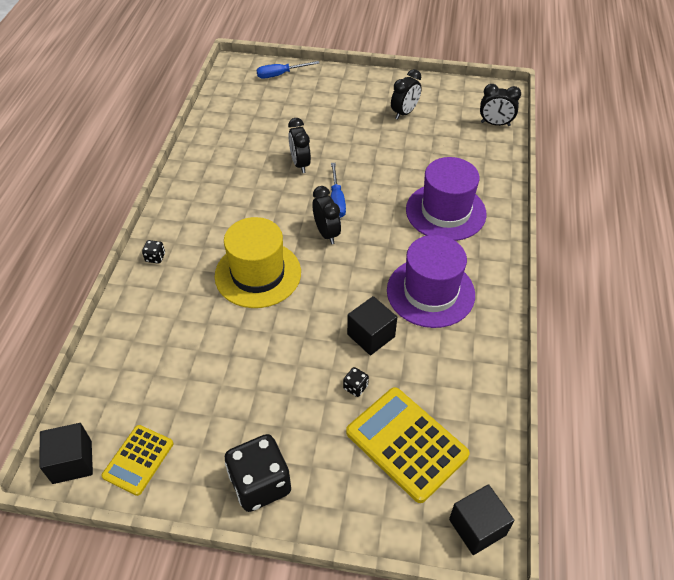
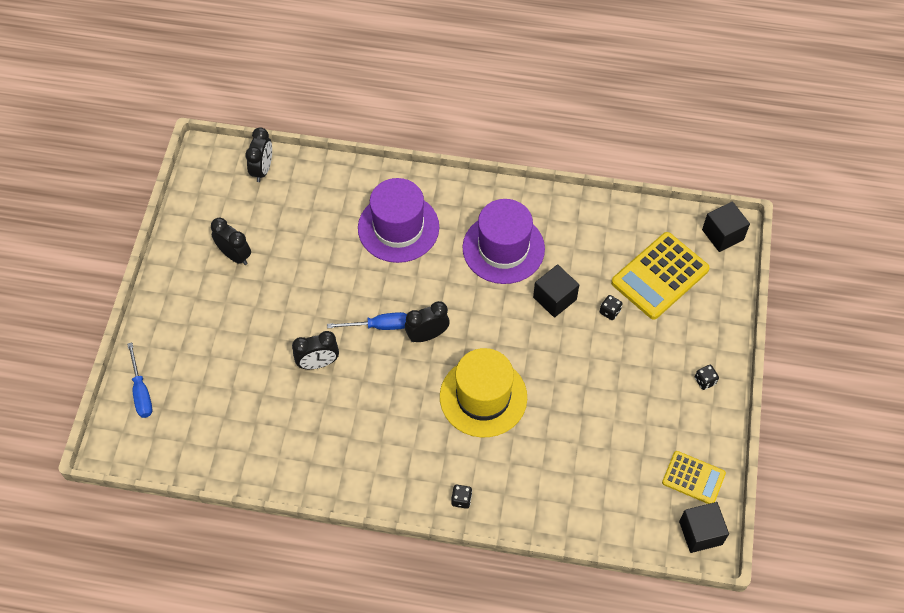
camera: 90 degrees left, 10 degrees up
(260, 484) = (705, 381): black dice -> black dice, size x0.42

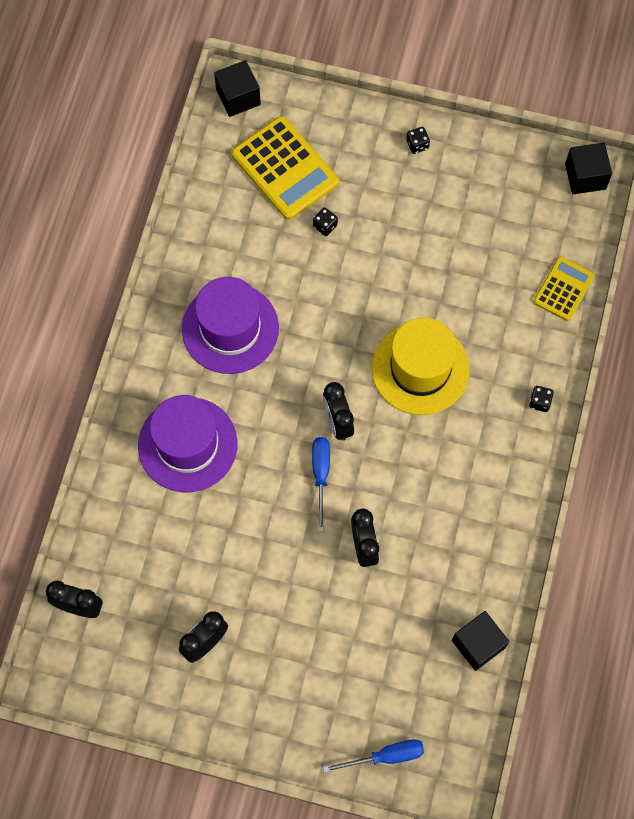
camera: 85 degrees left, 10 degrees up
(554, 298) = (302, 281): black cube -> black cube (478, 644)
(693, 478) = (526, 173): yellow calculator -> yellow calculator (563, 289)

